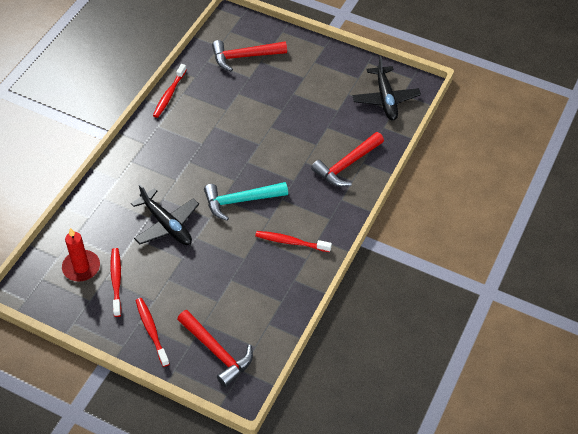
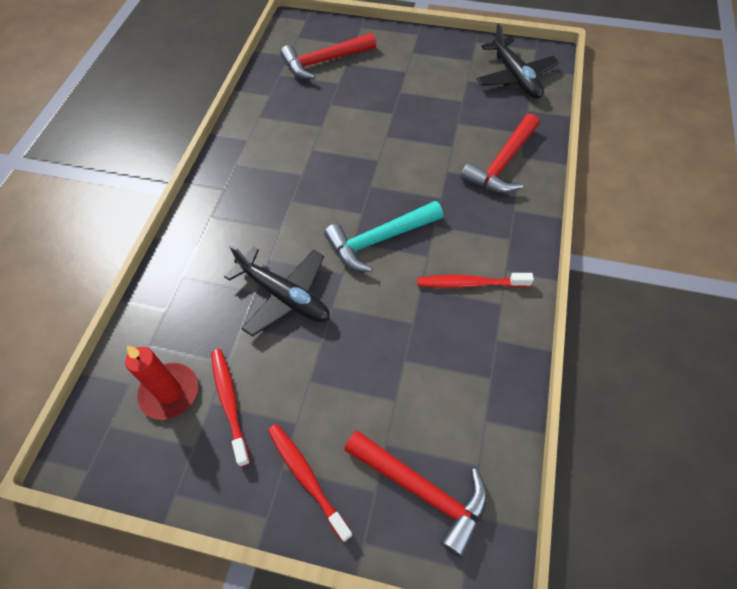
camera: 10 degrees left, 5 degrees up
(169, 94) = (241, 122): red toothbrush -> none

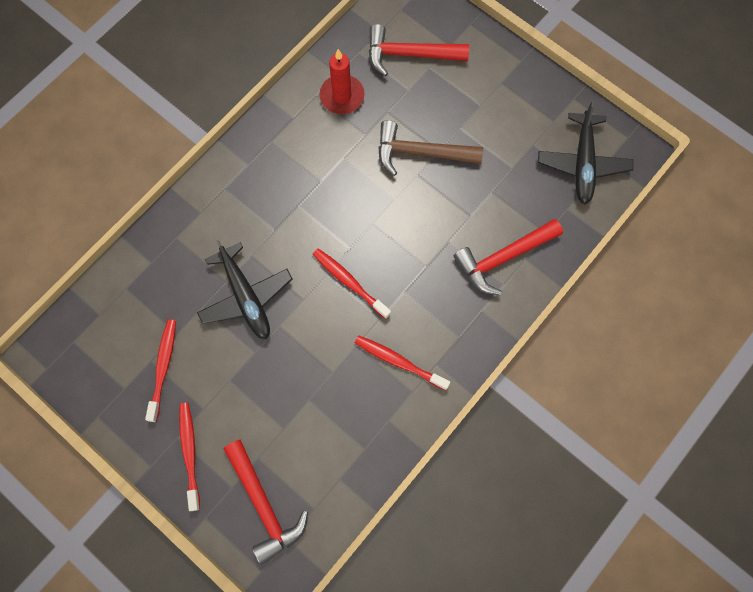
camera: 25 degrees right, 15 degrees up
(169, 392) = (125, 336): red candle -> red candle (342, 96)
(378, 120) = (421, 152): none -> brown hammer
(379, 240) = (349, 282): turquoise hammer -> red toothbrush

